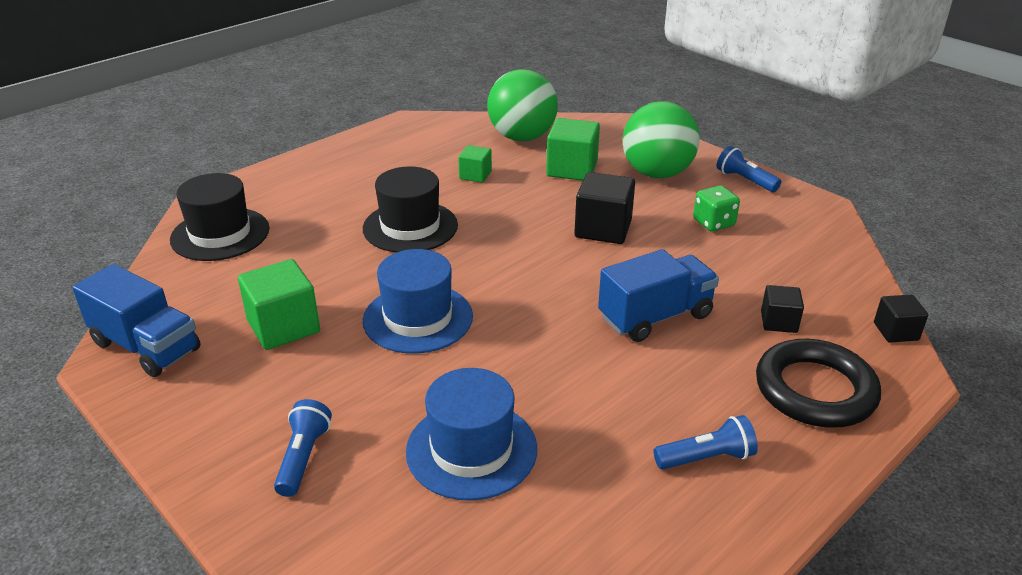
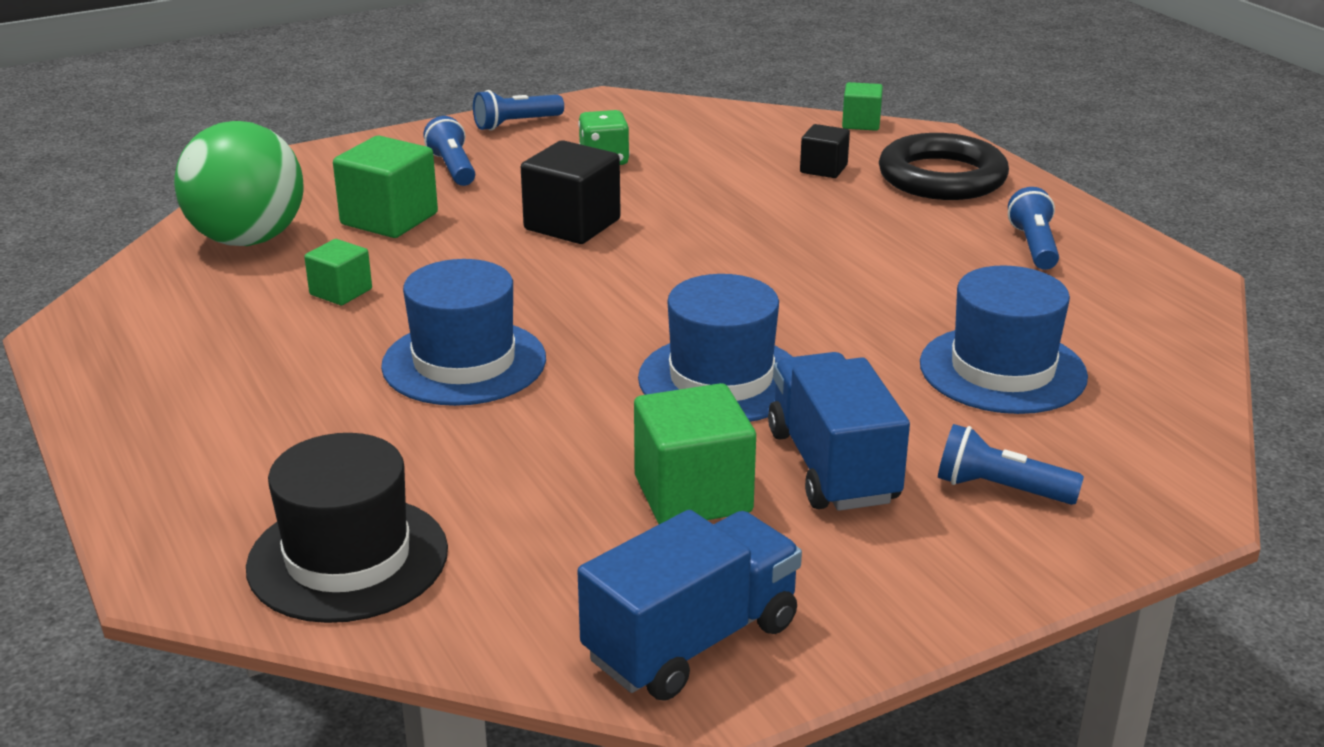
camera: 75 degrees left, 5 degrees down
(410, 227) = (464, 362): black hat -> blue hat
(655, 317) = (786, 228): blue truck -> blue truck (832, 466)
(657, 173) = (453, 168): green ball -> blue flashlight
(896, 331) = (861, 123): black cube -> green cube

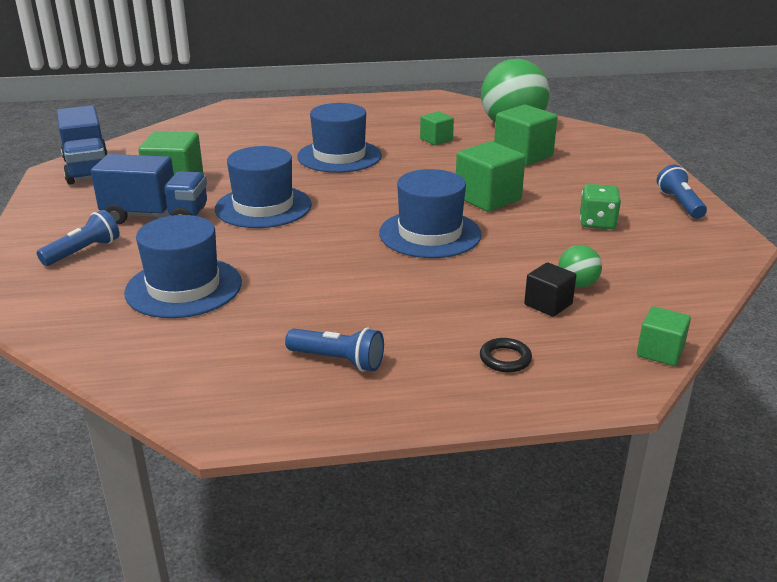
camera: 110 degrees right, 0 degrees up
(348, 558) = (212, 127): black hat -> none
(453, 168) = (597, 177): blue flashlight -> none
(572, 225) = (488, 198): black cube -> green cube
(712, 245) = (430, 234): none -> blue hat
(769, 160) = (577, 284): none -> green ball
(942, 177) = (505, 359): black ring -> black ring, size x0.40

